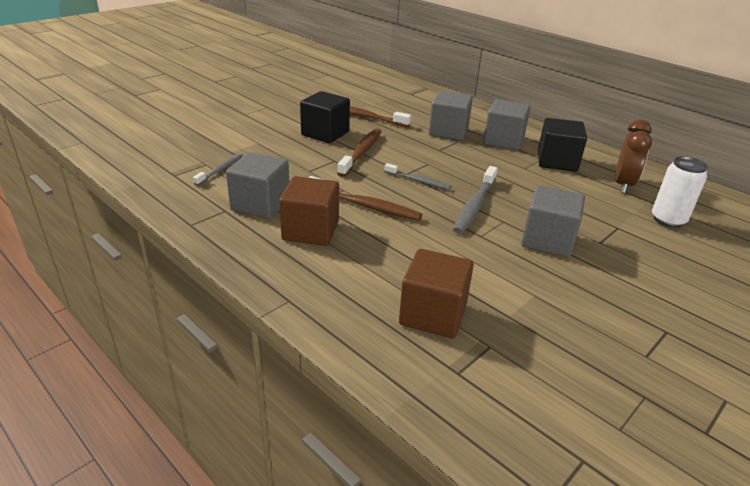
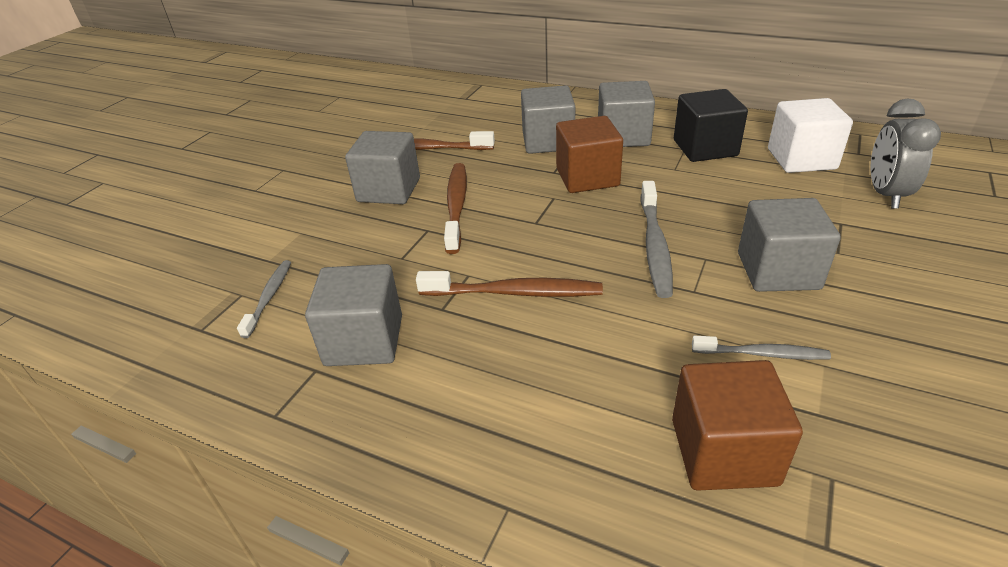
camera: 15 degrees left, 5 degrees up
(310, 231) = (464, 363): brown cube -> brown cube (587, 177)
(325, 133) = (389, 190): black cube -> grey cube
(418, 181) = (559, 229): grey toothbrush -> grey toothbrush (762, 354)
(623, 185) = (801, 159): brown clock -> white cube
(668, 220) = (885, 194): white can -> grey clock

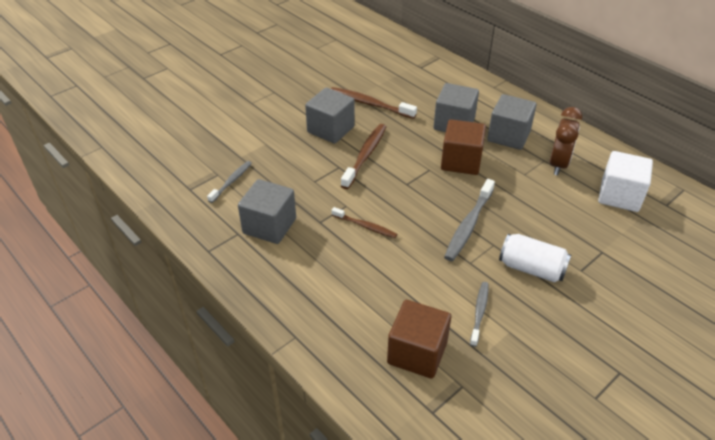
camera: 20 degrees right, 5 degrees up
(514, 292) = (365, 226): brown toothbrush -> brown toothbrush, size x0.62
(705, 148) = (558, 164): black cube -> brown clock
(762, 354) = (479, 313): grey toothbrush -> grey toothbrush turned 105 degrees counterclockwise
(778, 271) = (531, 268): grey cube -> white can
(885, 194) = (653, 242): grey clock -> none

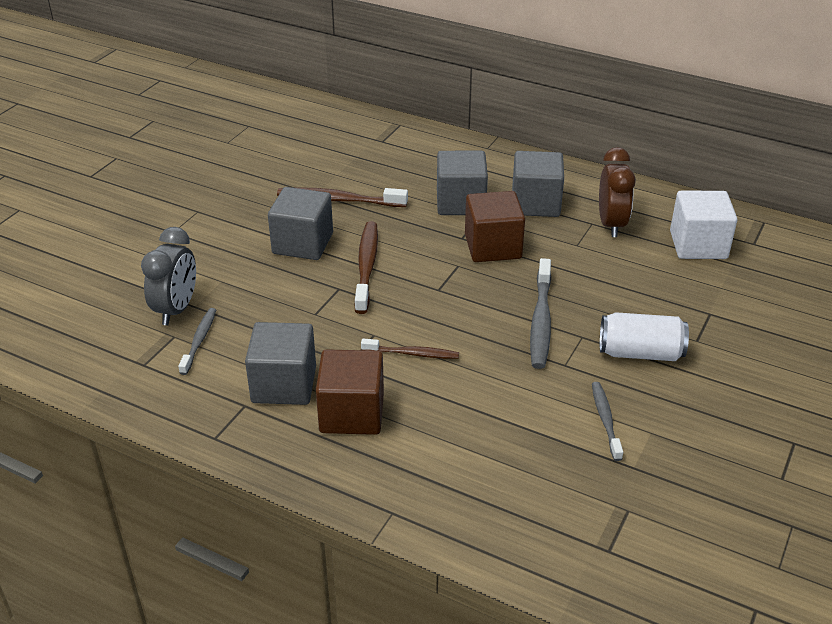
camera: 20 degrees left, 5 degrees down
(228, 157) = (176, 309): none -> grey clock
(417, 353) = (555, 487): brown cube -> brown cube (352, 413)

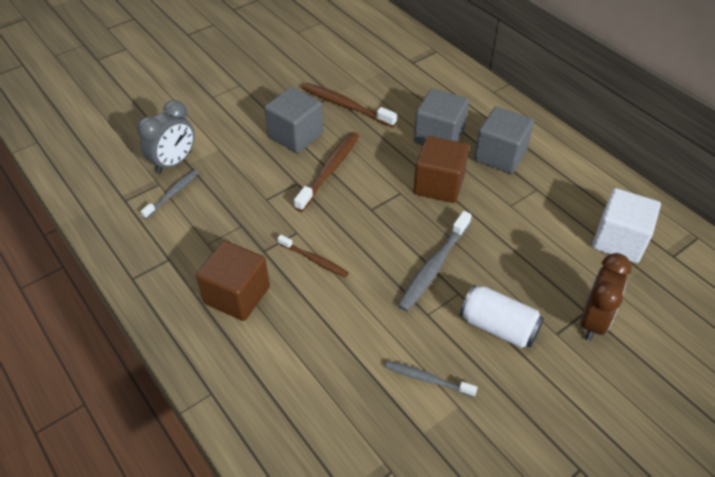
camera: 25 degrees right, 10 degrees up
(284, 384) = (206, 252): grey cube -> none
(605, 420) = (427, 379): grey toothbrush -> grey toothbrush turned 90 degrees counterclockwise
(611, 224) = (553, 195): brown clock -> brown clock (593, 321)

